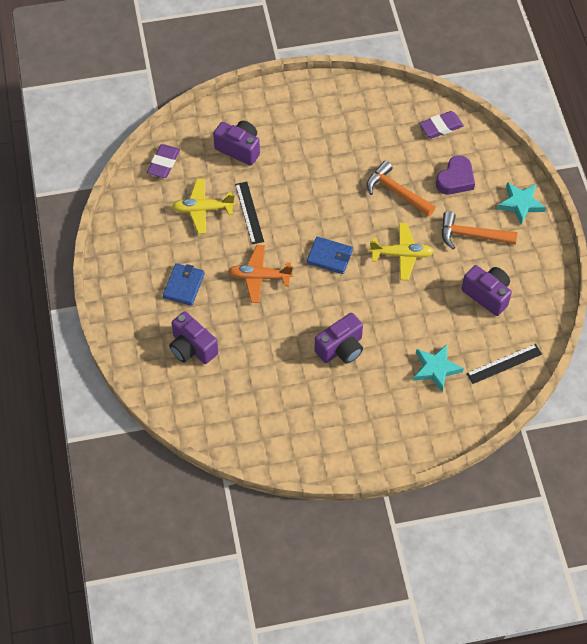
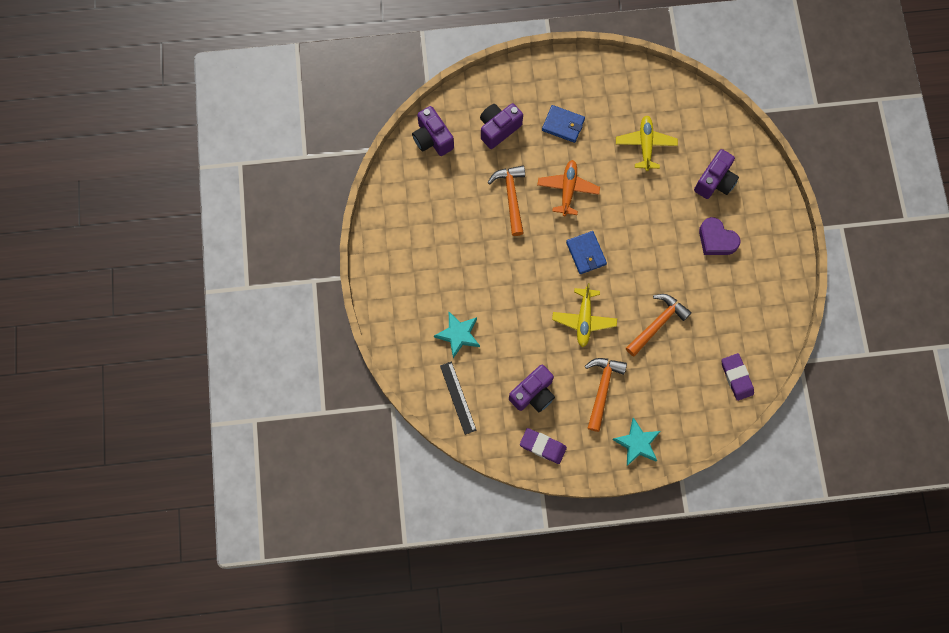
camera: 95 degrees right, 15 degrees up
(164, 163) = (700, 113): purple eraser -> purple eraser (542, 446)
(249, 212) = (640, 185): black ruler -> none
(273, 330) = (511, 197): none -> orange hammer
(329, 257) = (586, 253): blue wallet -> blue wallet turned 45 degrees counterclockwise
(341, 348) = (487, 254): purple camera -> purple camera (432, 139)
(455, 179) = (670, 383): purple heart -> purple heart (716, 240)

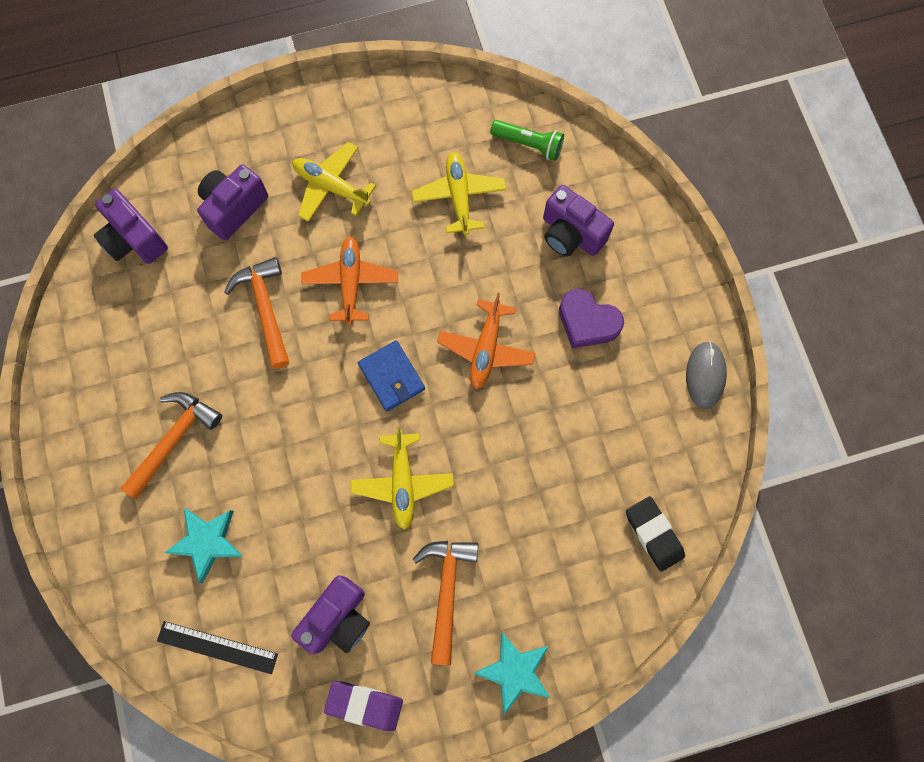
camera: 10 degrees left, 0 degrees up
(458, 397) = (217, 647): black ruler -> black ruler turned 45 degrees counterclockwise
(563, 125) = (331, 186): blue wallet -> yellow plane
(648, 245) = (486, 348): none -> orange plane
(657, 323) = (517, 469): orange hammer -> orange hammer (174, 440)
(696, 118) = (529, 144): none -> green flashlight
(714, 181) = (571, 234): purple camera -> purple camera turned 105 degrees clockwise
(736, 377) = (653, 534): purple eraser -> black eraser
(786, 286) = (705, 375): none -> grey mouse

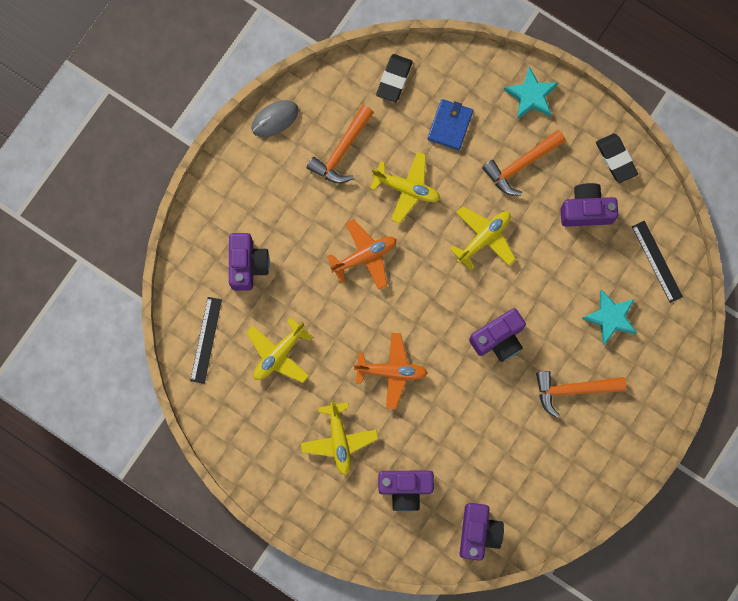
camera: 130 degrees left, 5 degrees up
(265, 309) = (451, 408): orange hammer -> orange hammer (342, 151)
(289, 409) = (498, 339): none -> purple camera
(351, 283) = (391, 371): orange plane -> orange plane turned 135 degrees counterclockwise
(364, 705) = (616, 159): purple eraser -> black eraser
(392, 377) = (428, 296): blue wallet -> blue wallet (450, 125)
(521, 447) = (406, 188): none -> yellow plane
(529, 144) = (206, 340): green flashlight -> black ruler
(587, 322) = (298, 210): purple heart -> none

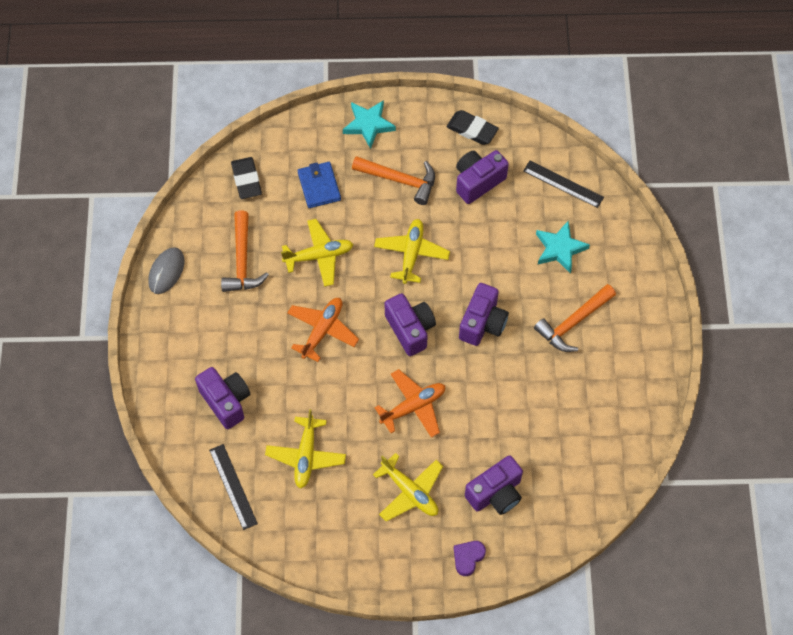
camera: 35 degrees left, 15 degrees down
(346, 525) = (468, 558): none -> purple heart
(478, 532) = (583, 487): purple camera -> purple camera (410, 329)
(521, 165) = (400, 180): orange hammer -> orange hammer turned 90 degrees counterclockwise

